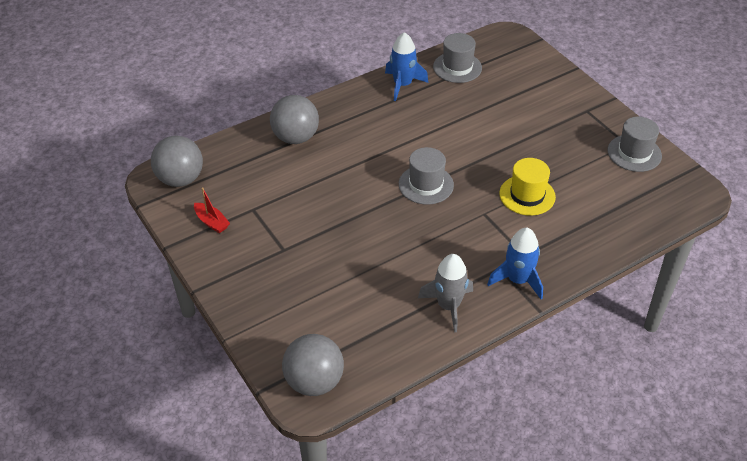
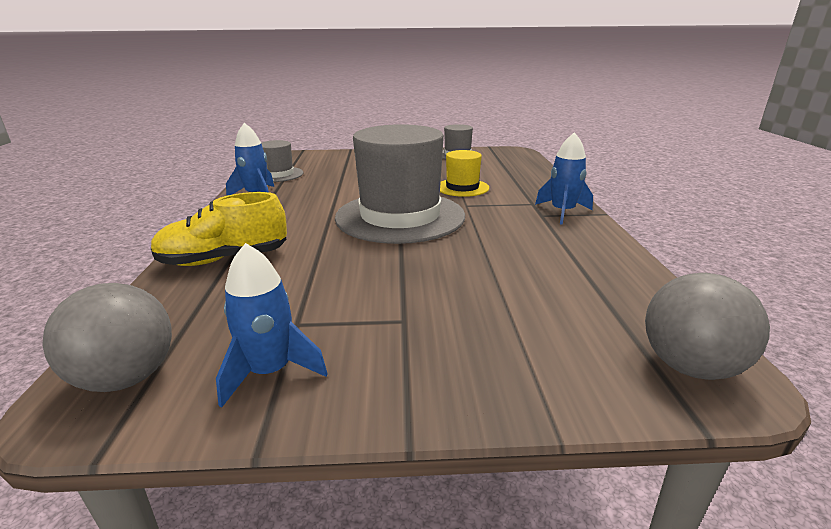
camera: 60 degrees left, 20 degrees down
(211, 222) = (270, 372): red boat -> blue rocket
(295, 137) = (224, 259): grey ball -> yellow shoe
(426, 184) = (400, 216): grey hat -> grey hat, size x2.08
(448, 306) = (580, 246): grey rocket -> none

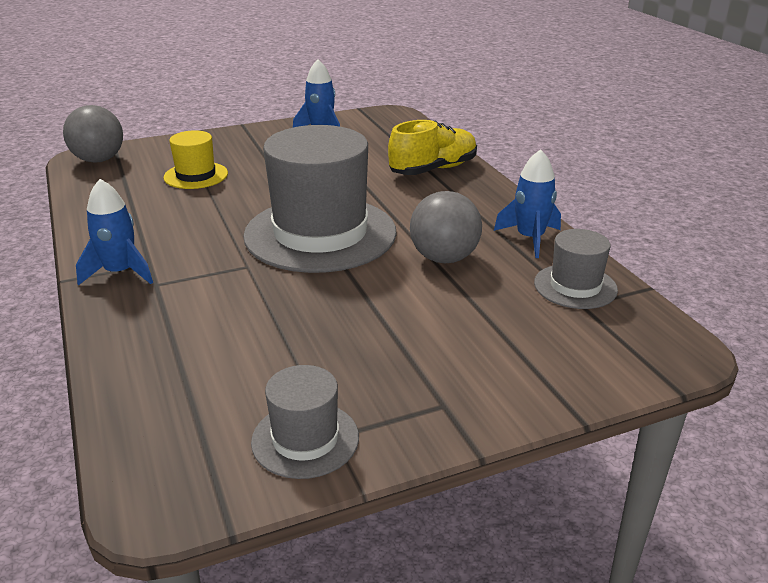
camera: 160 degrees right, 5 degrees up
(127, 378) = (386, 121): grey ball -> grey ball (444, 258)
(462, 187) = (261, 304): yellow hat -> yellow hat (196, 175)

